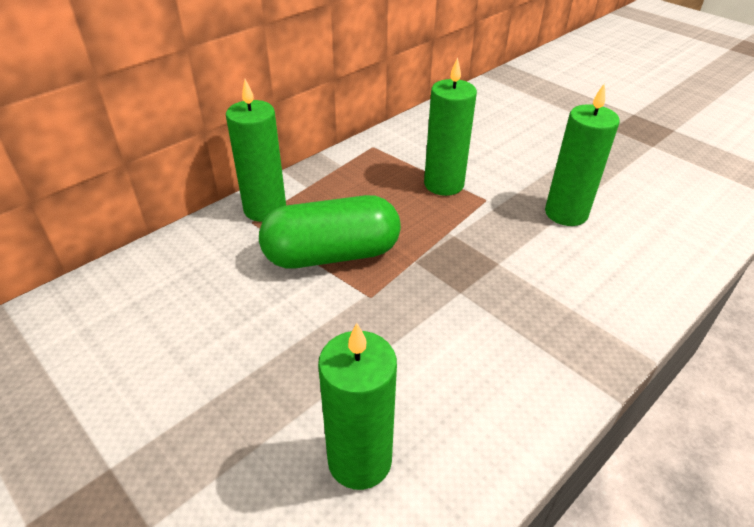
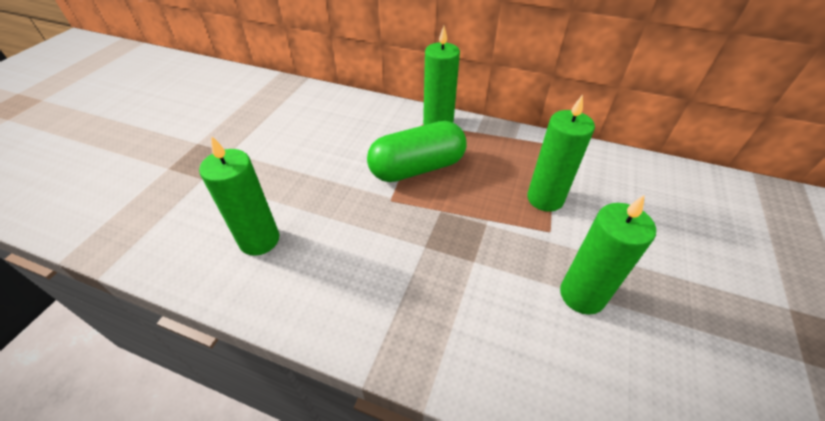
camera: 65 degrees right, 5 degrees up
(332, 254) = (417, 168): green capsule -> green capsule turned 75 degrees counterclockwise

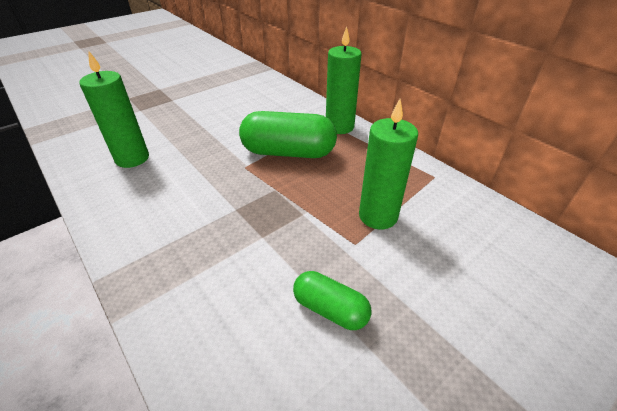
camera: 30 degrees right, 5 degrees down
(582, 295) = (330, 309): green candle -> green capsule

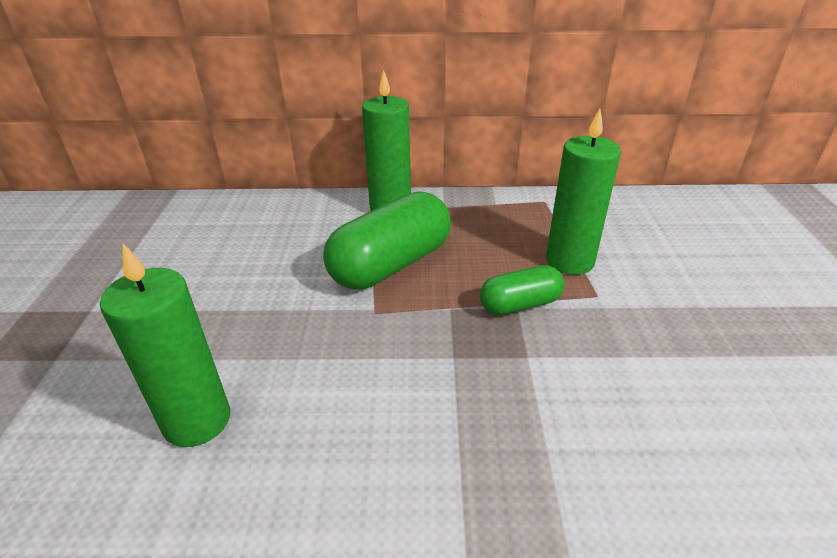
camera: 50 degrees left, 5 degrees down
(330, 309) = (677, 356): green capsule -> green capsule (520, 304)

